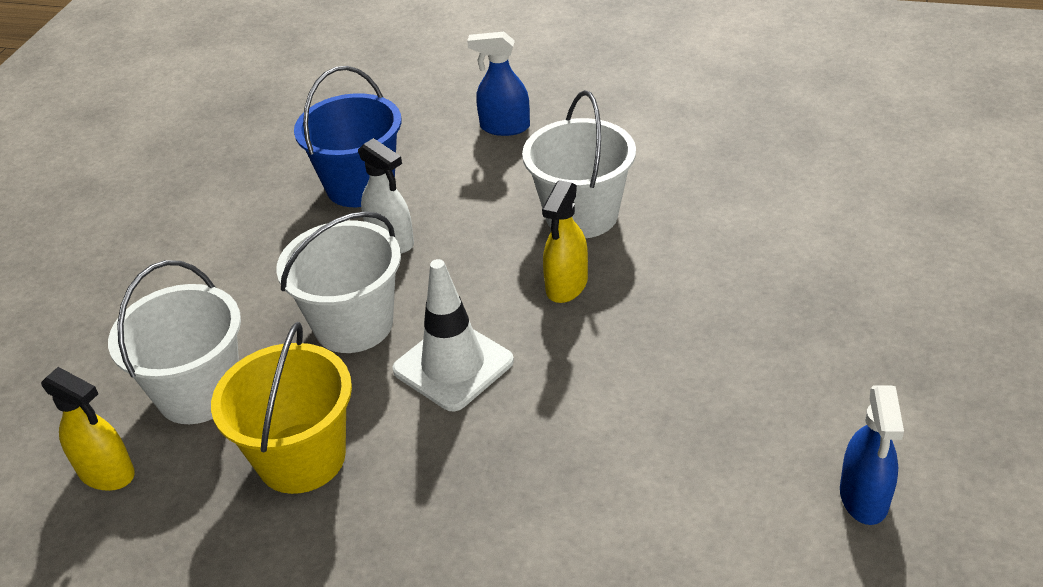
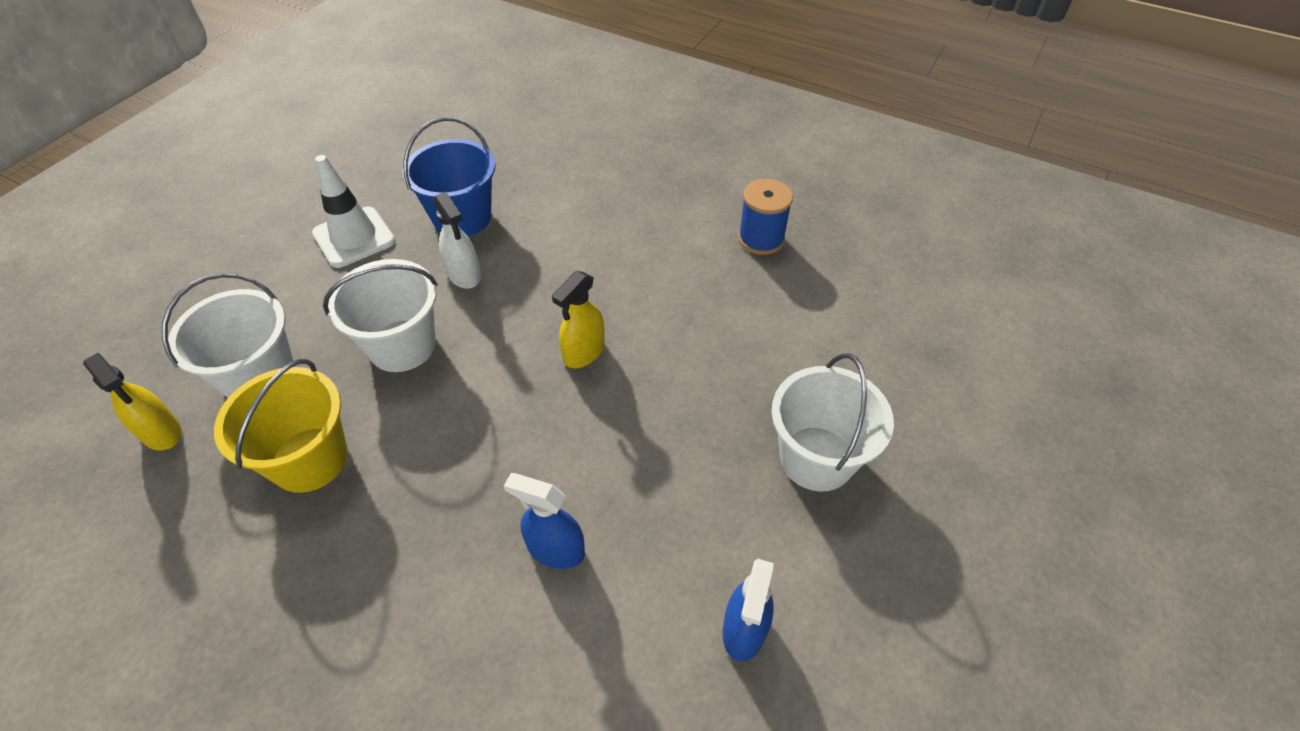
camera: 10 degrees right, 10 degrees up
(453, 365) = (462, 405): white traffic cone -> white traffic cone (354, 237)
(504, 127) = (597, 190): blue spray bottle -> blue spray bottle (555, 549)
(581, 215) = (624, 288): white bucket -> white bucket (816, 458)
(711, 137) = (761, 239): none -> blue spool

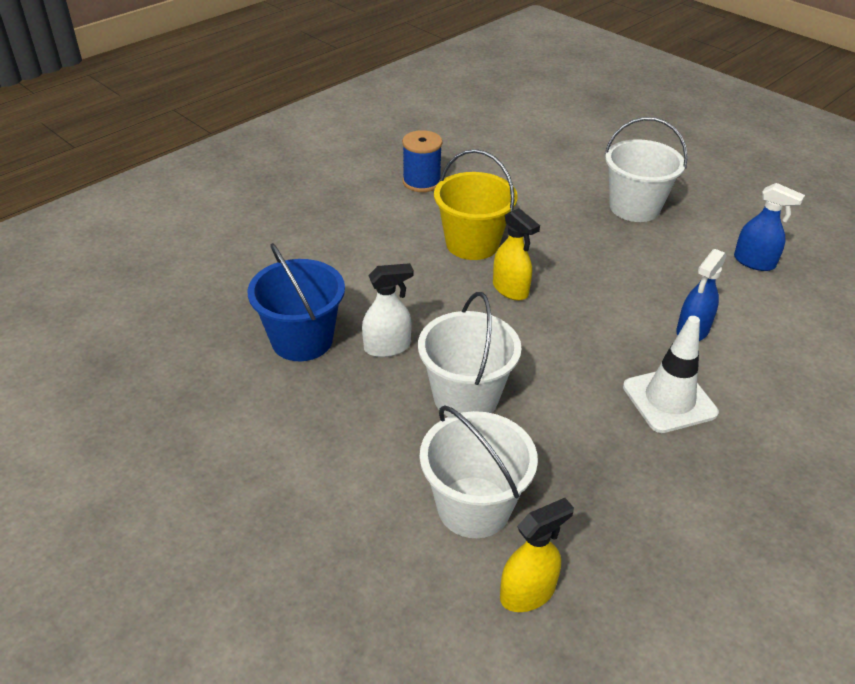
camera: 75 degrees left, 10 degrees down
(309, 459) = (587, 468): yellow bucket -> yellow bucket (472, 243)
(354, 237) = (288, 424): white traffic cone -> white traffic cone (669, 400)

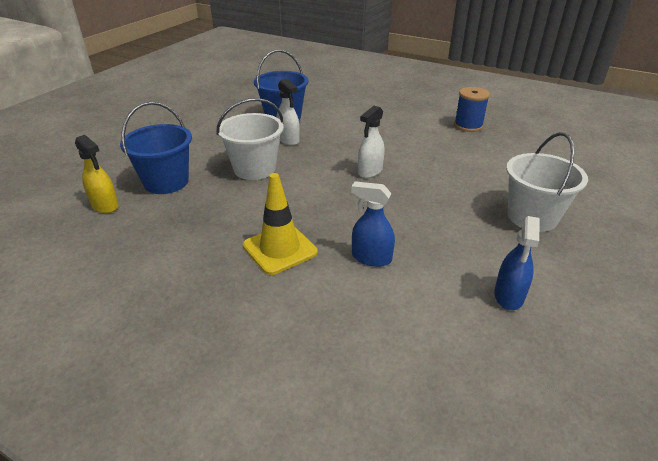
camera: 75 degrees right, 5 degrees down
(472, 243) = (411, 152): yellow bucket -> none
(473, 507) = (166, 182): white bucket -> blue bucket
(510, 289) = (370, 171): yellow spray bottle -> white spray bottle
(669, 400) = (280, 249): white traffic cone -> yellow traffic cone

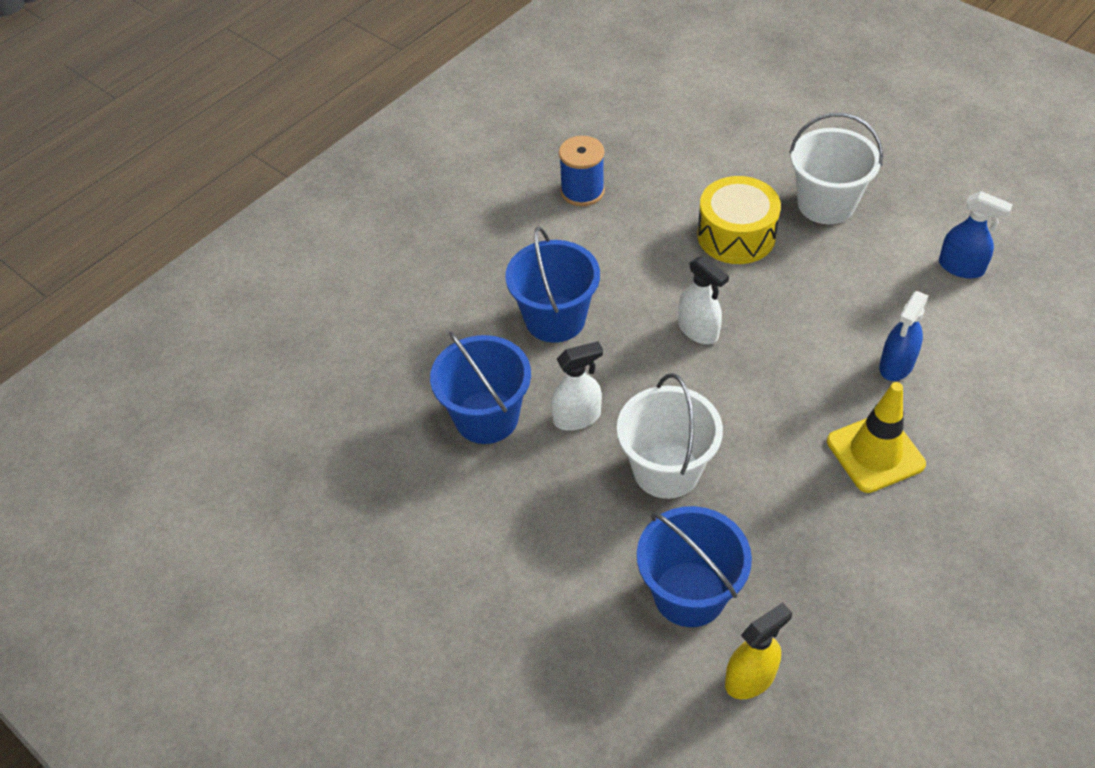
camera: 75 degrees left, 15 degrees up
(359, 127) = (555, 319): none -> blue bucket
(467, 179) = (736, 235): none -> yellow drum

